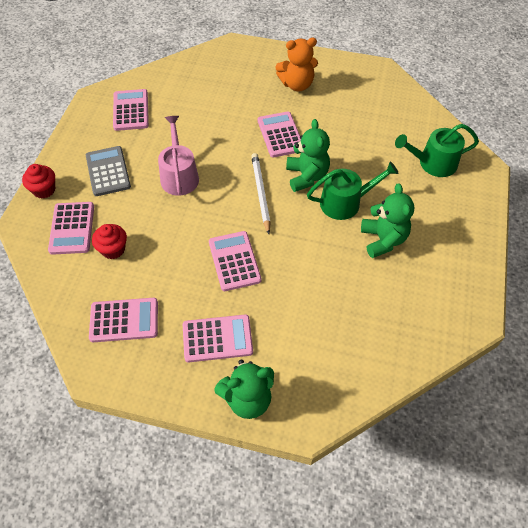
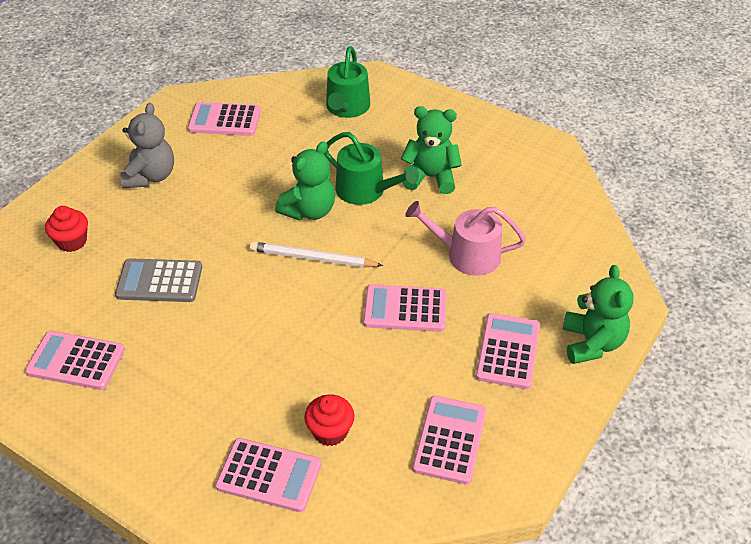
camera: 70 degrees left, 10 degrees down
(44, 190) = (173, 502): red cupcake -> red cupcake (72, 241)
(108, 171) = (183, 412): grey calculator -> grey calculator (159, 281)
(179, 176) = (238, 332): pink watering can -> pink watering can (467, 255)
(280, 135) = (228, 215): pink calculator -> pink calculator (224, 120)
(297, 84) = (151, 176): orange teddy bear -> grey teddy bear
(306, 176) = (309, 211): green teddy bear -> green teddy bear turned 120 degrees clockwise
(345, 202) = (365, 190): green watering can -> green watering can turned 120 degrees clockwise

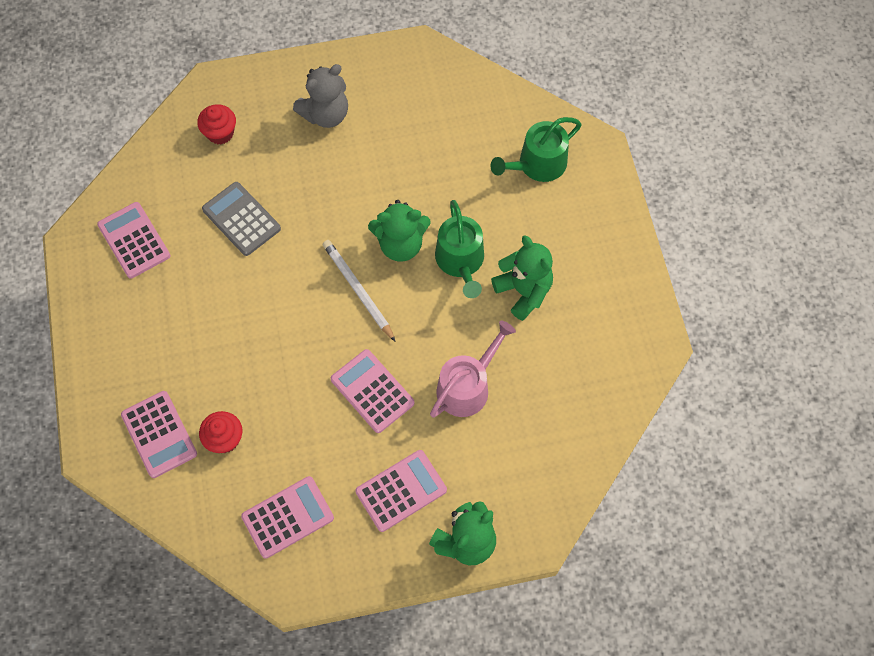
camera: 45 degrees right, 20 degrees up
(224, 120) = (431, 100): pink calculator -> none
(467, 255) = (467, 386): pink watering can -> pink watering can turned 75 degrees clockwise

